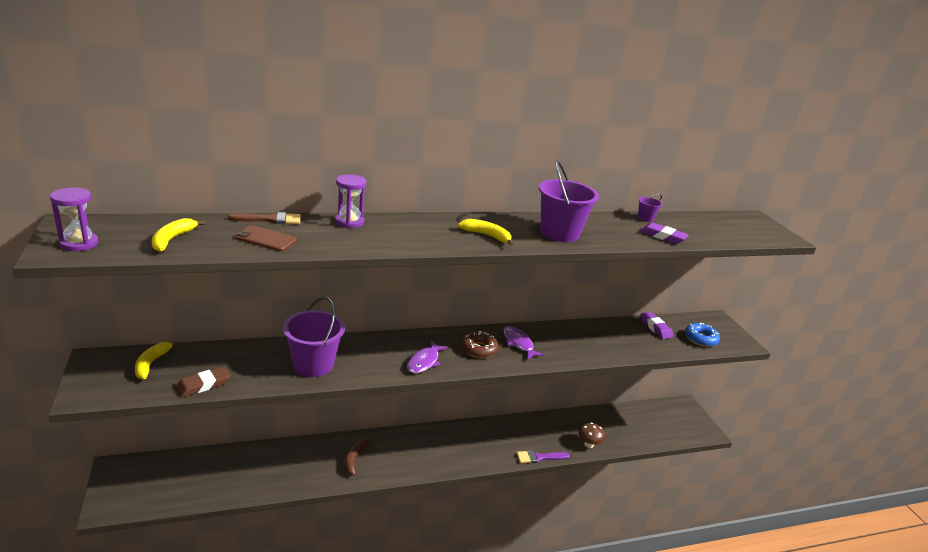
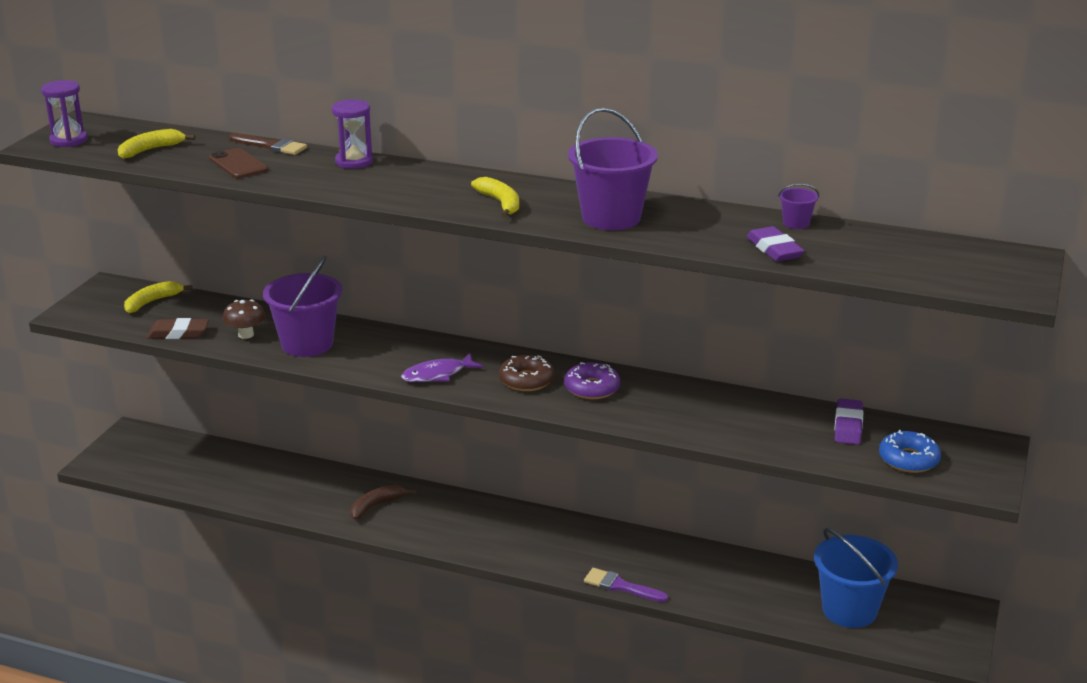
camera: 40 degrees right, 0 degrees up
(518, 343) = (592, 388): purple fish -> purple donut
(589, 444) = (717, 598): brown mushroom -> brown mushroom (246, 335)
(646, 426) = (849, 610): none -> blue bucket

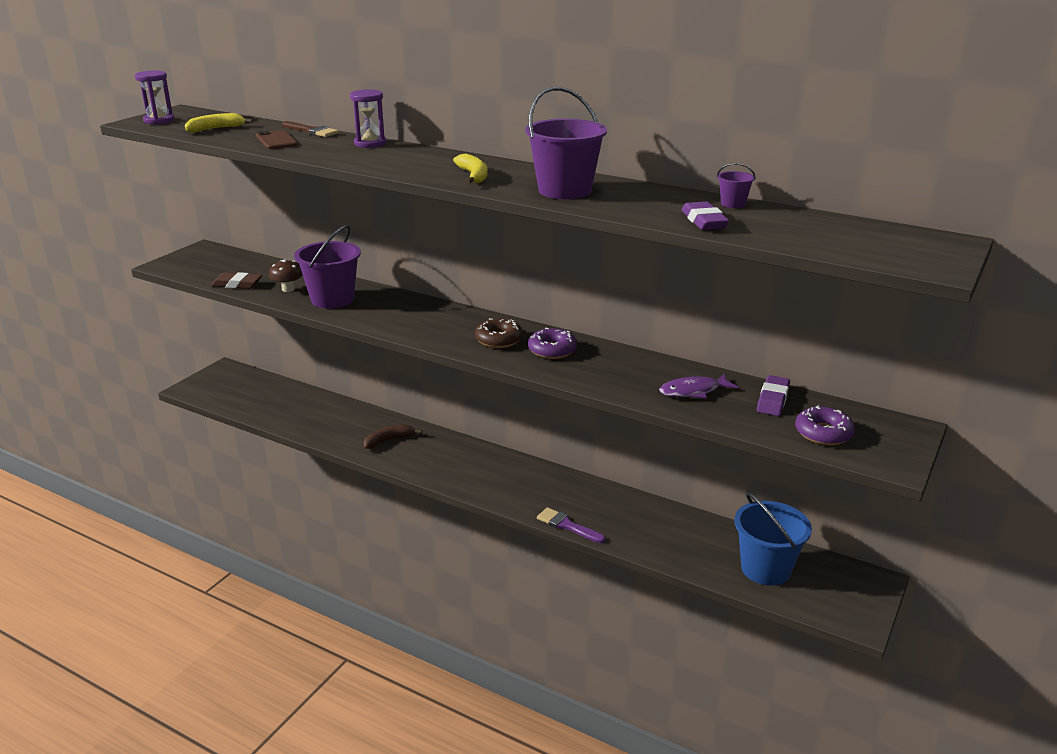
camera: 10 degrees right, 0 degrees up
(152, 302) = (230, 261): yellow banana -> none
(437, 375) = (426, 329): purple fish -> purple fish (693, 391)
(908, 459) = (823, 433): blue donut -> purple donut

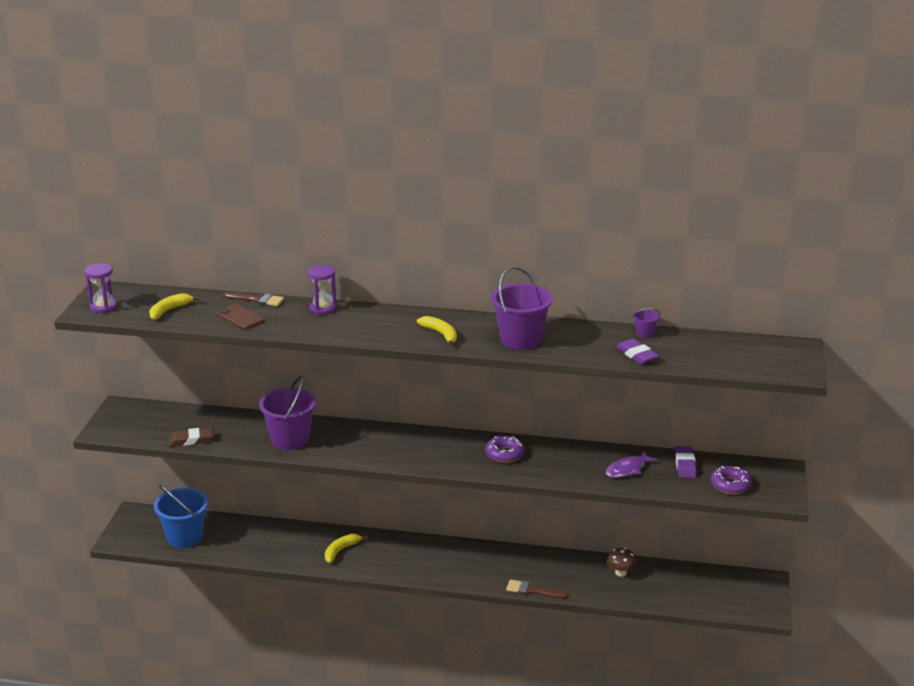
camera: 20 degrees left, 0 degrees up
(288, 289) = (242, 436): brown mushroom -> brown mushroom (620, 573)
(388, 440) = (341, 550): brown banana -> yellow banana
(498, 340) = (457, 452): brown donut -> none
(567, 525) = (532, 590): purple brush -> brown brush
(765, 569) = (691, 590): blue bucket -> blue bucket (184, 537)

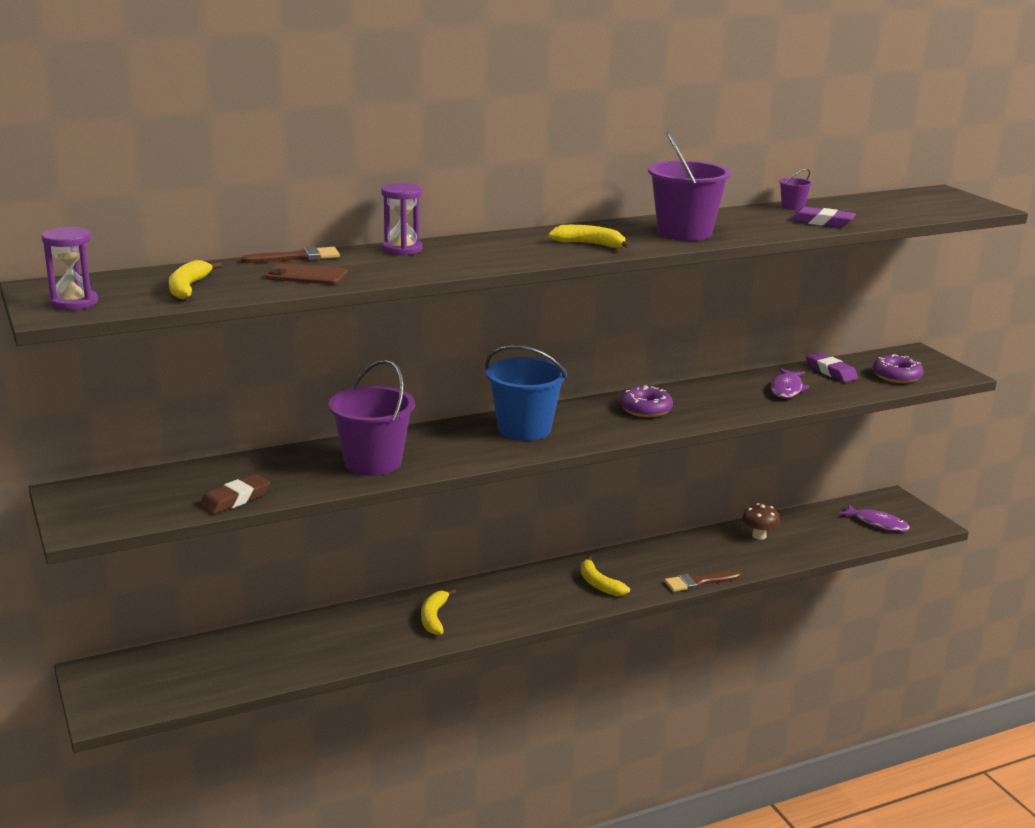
camera: 35 degrees left, 5 degrees down
(184, 537) = (203, 674): blue bucket -> blue bucket (524, 429)
(466, 566) = (599, 584): none -> yellow banana
(724, 596) = (877, 523): none -> purple fish

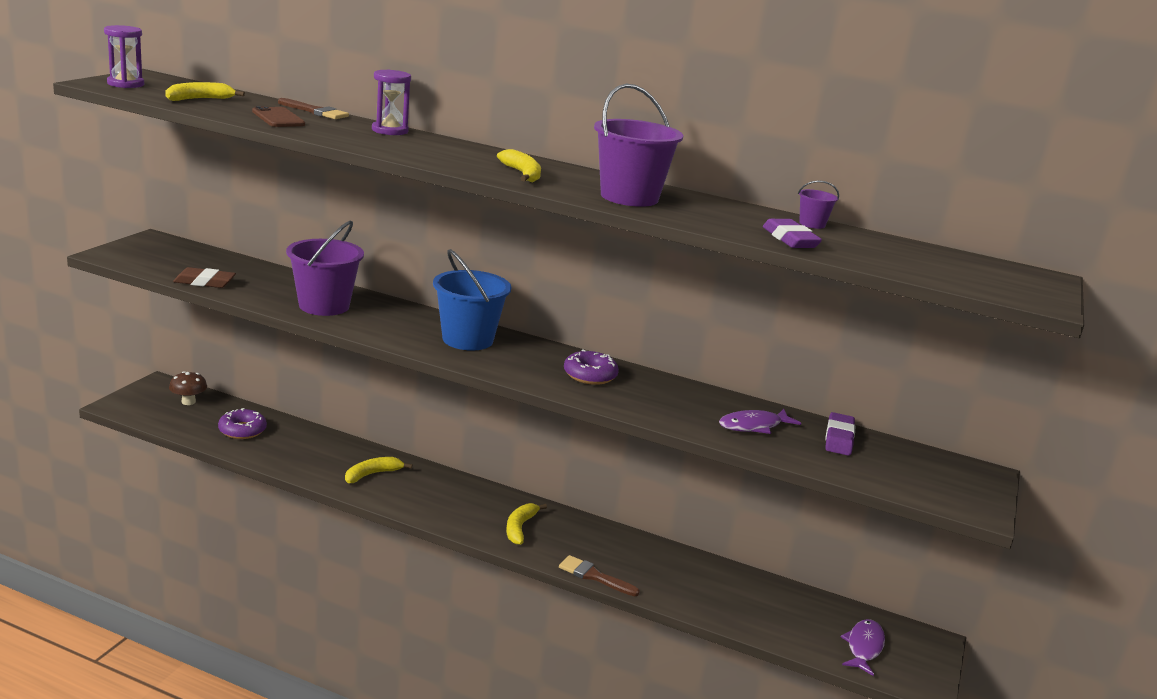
camera: 45 degrees right, 0 degrees up
(759, 536) = (724, 582): brown mushroom -> brown mushroom (188, 402)
(877, 523) = (864, 647): purple fish -> purple fish turned 150 degrees counterclockwise
(896, 376) = (899, 475): purple donut -> purple donut (242, 430)

